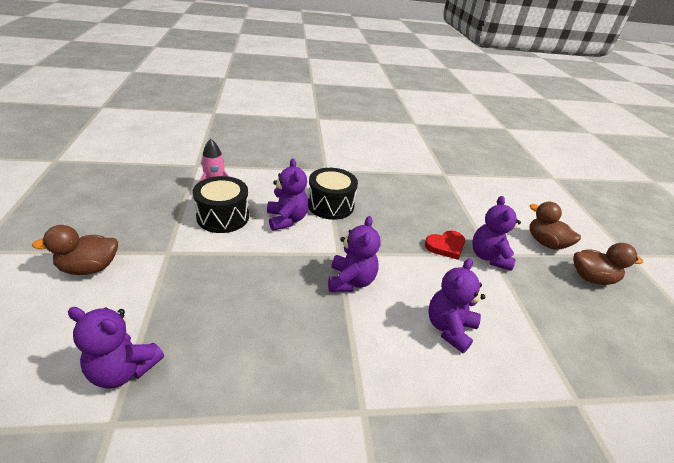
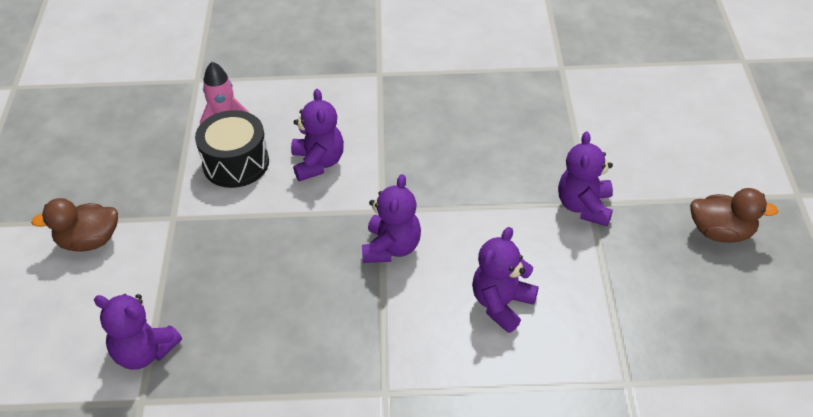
camera: 10 degrees right, 10 degrees up
(330, 205) = (379, 136): black drum -> none
(445, 246) = (528, 193): red heart -> none
(545, 243) = (677, 181): brown duck -> none

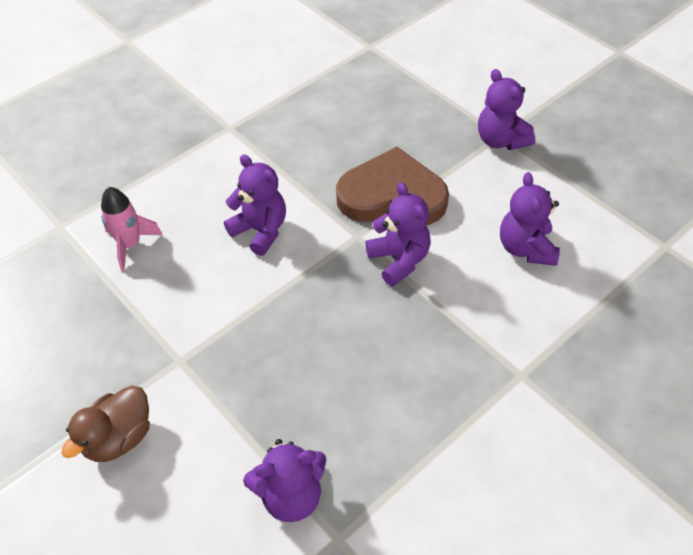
camera: 40 degrees left, 5 degrees up
(236, 163) = (185, 276): black drum -> none
(442, 196) = (392, 195): none -> brown heart
(721, 232) = (604, 104): brown duck -> none

